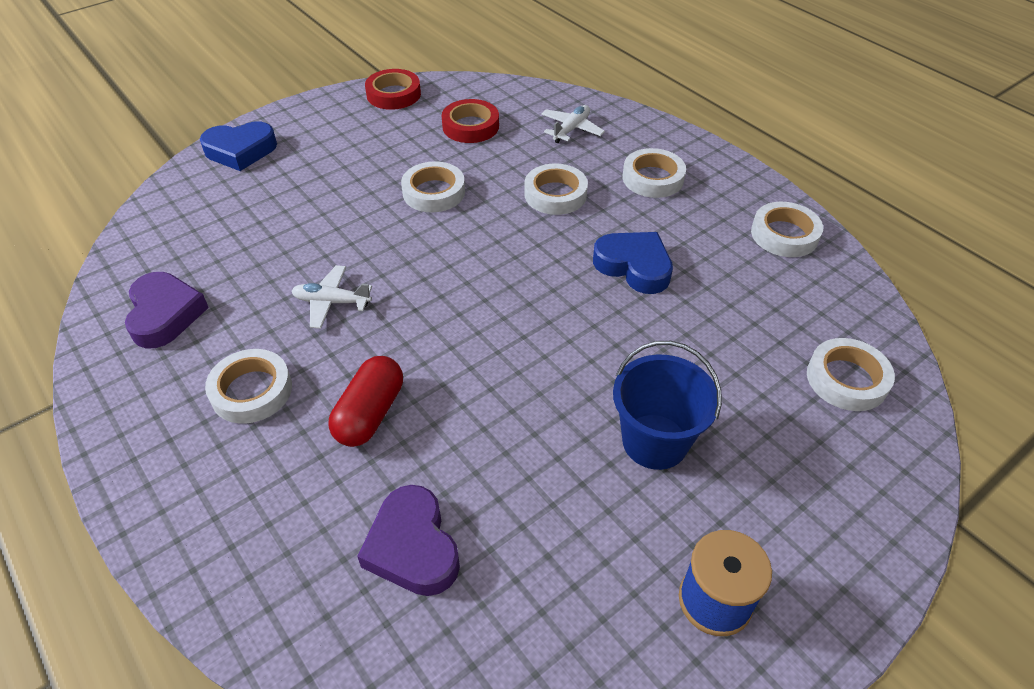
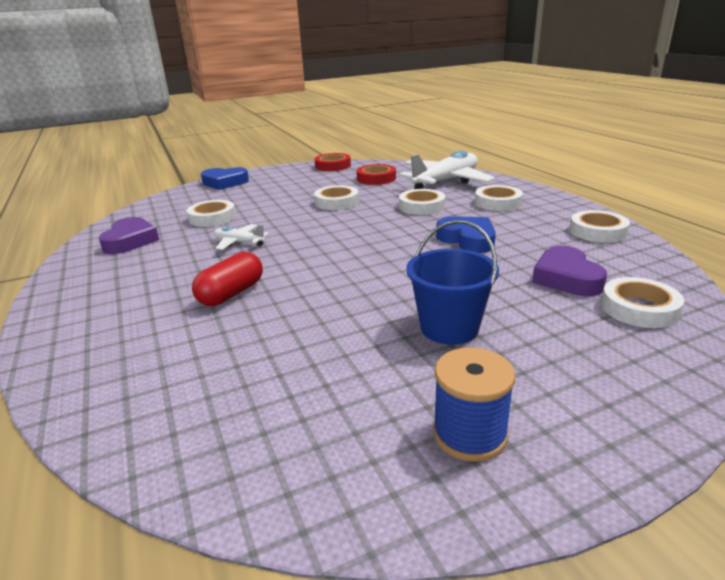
camera: 15 degrees right, 20 degrees down
(251, 391) = (158, 276): white tape -> white tape (212, 218)
(413, 547) = (218, 366): purple heart -> purple heart (566, 278)
(571, 129) = (445, 181): white plane -> white plane, size x2.11

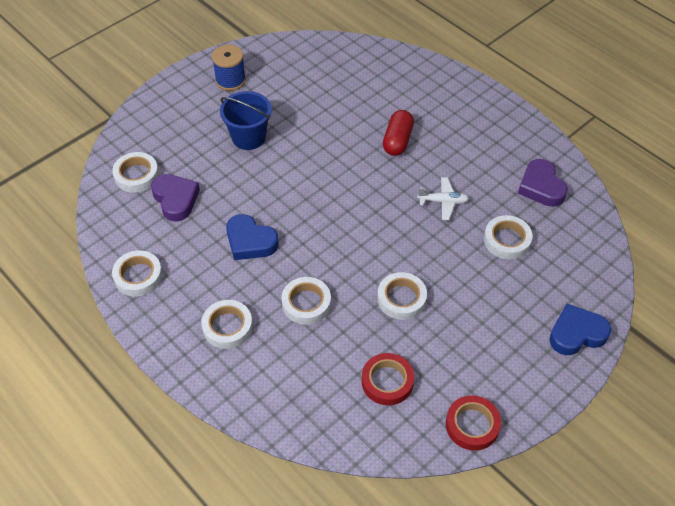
camera: 160 degrees right, 25 degrees up
(445, 181) = (295, 384): white plane -> none

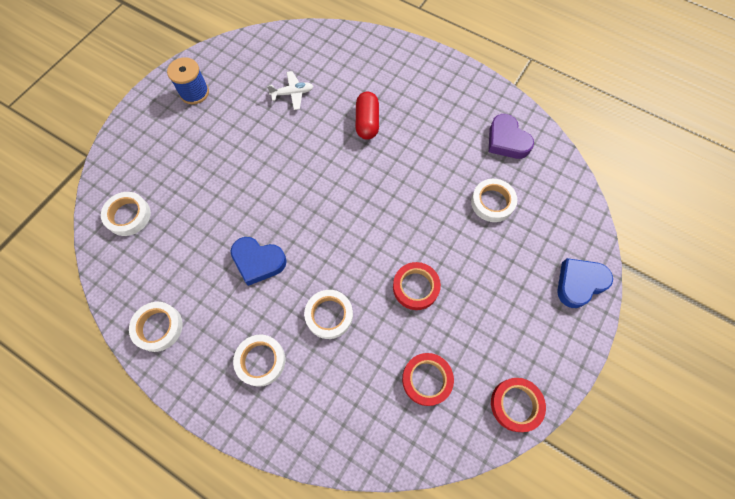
camera: 15 degrees left, 15 degrees up
(175, 199) = (174, 233): purple heart -> none
(248, 137) = (227, 149): blue bucket -> none
(401, 299) = (415, 287): white tape -> red tape
(443, 202) = (425, 176): white plane -> white plane (292, 93)

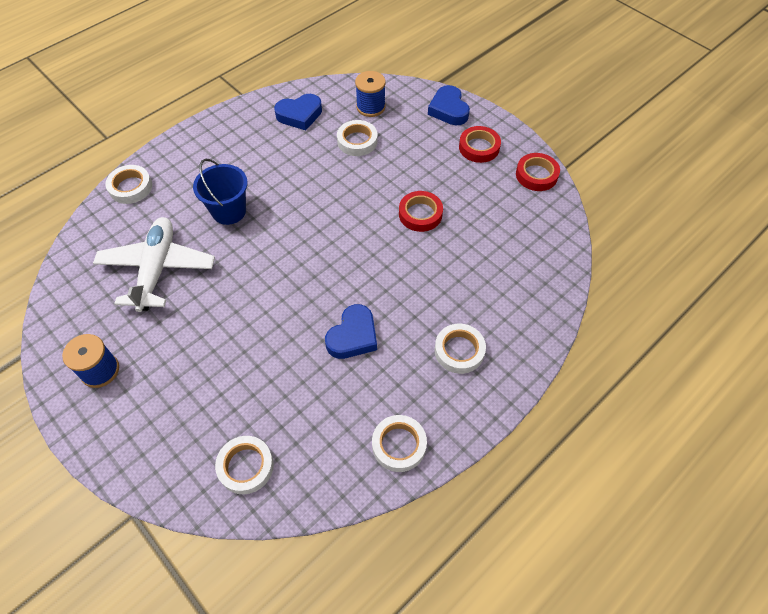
camera: 75 degrees left, 10 degrees down
(292, 93) = (157, 269): white plane -> white plane, size x2.11
(329, 315) = (428, 285): white tape -> white tape (130, 187)
(367, 122) = (229, 211): red capsule -> blue bucket
(427, 379) = (505, 226): red tape -> red tape (479, 147)
(506, 141) = (299, 115): purple heart -> blue heart
(547, 202) = (370, 107): none -> blue spool

